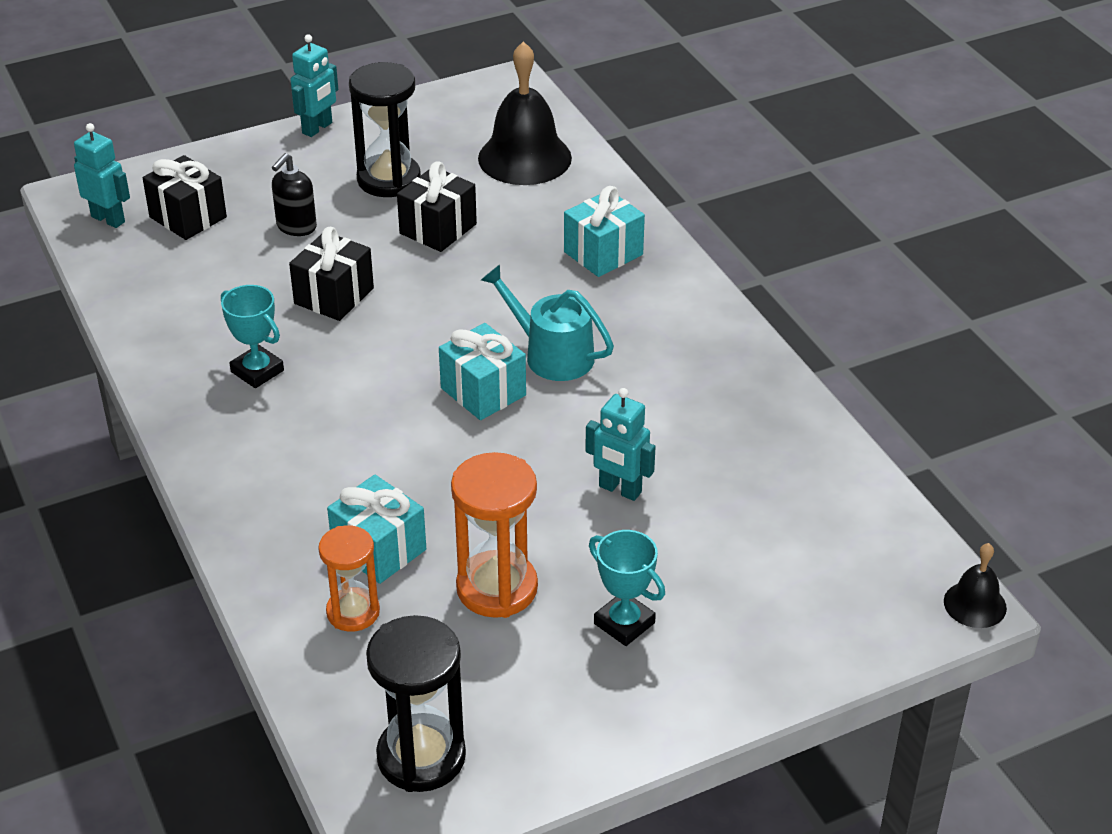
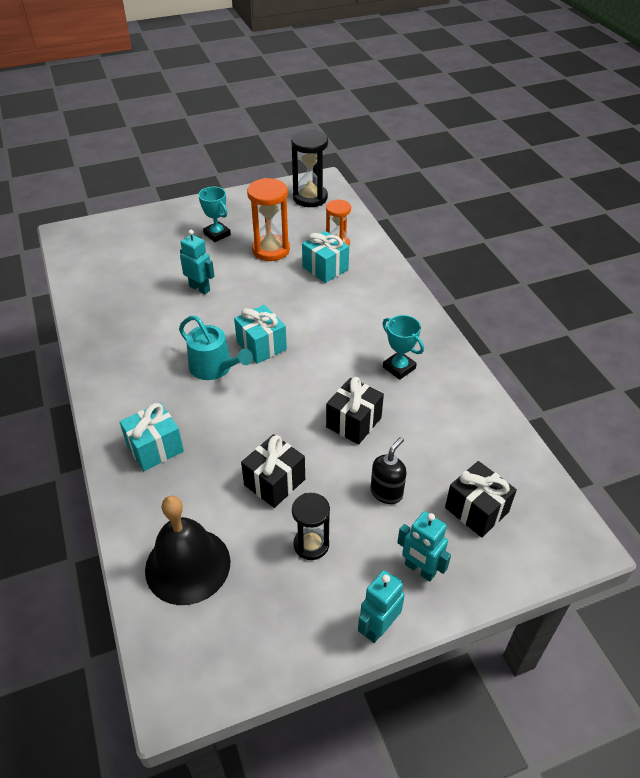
camera: 175 degrees left, 5 degrees up
(108, 219) = (542, 512): turquoise robot -> turquoise robot (419, 569)
(389, 179) = (311, 544): black hourglass -> black hourglass, size x0.65
(975, 604) = (59, 233): black bell -> none

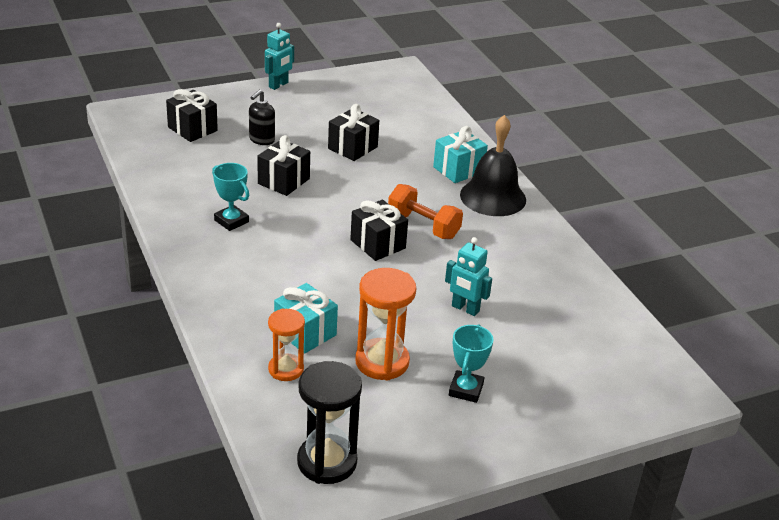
camera: 175 degrees right, 10 degrees down
(187, 565) = (410, 111): black bell -> black bell (493, 197)
(214, 367) = (423, 226): turquoise watering can -> orange dumbbell
(217, 234) = (466, 390): turquoise trophy -> turquoise trophy turned 60 degrees clockwise
(261, 346) = (378, 244): turquoise gift -> black gift
(311, 544) = (322, 117): black hourglass -> none
(419, 569) = (245, 105): turquoise robot -> none

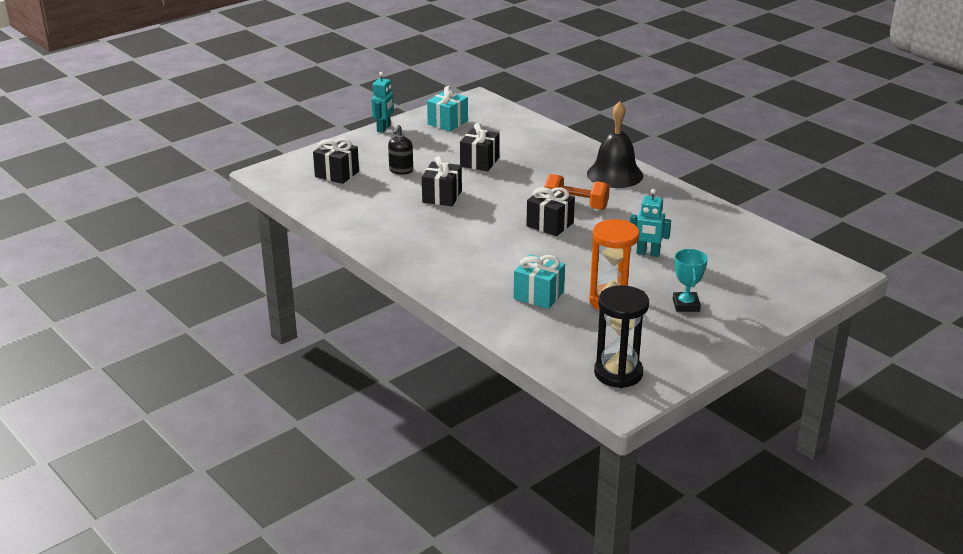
camera: 15 degrees left, 5 degrees down
(231, 221) = (421, 233): turquoise trophy -> none
(286, 369) = (542, 322): orange hourglass -> none
(458, 170) = (574, 161): turquoise gift -> turquoise gift (447, 122)

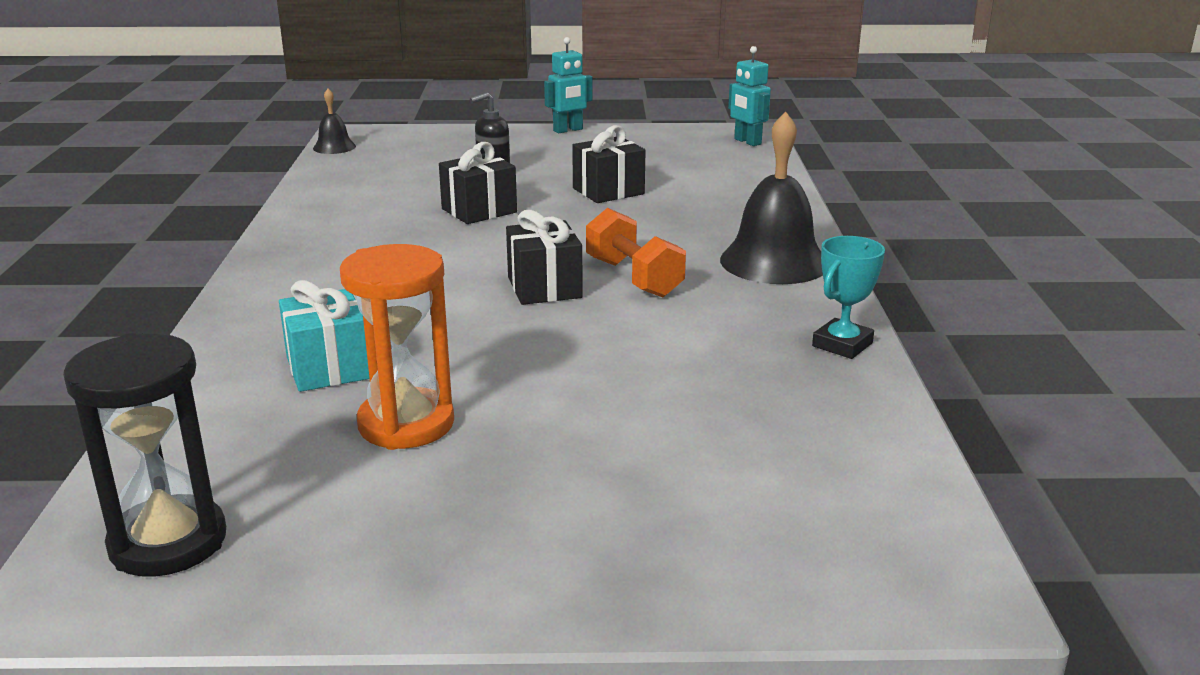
camera: 40 degrees right, 5 degrees down
(278, 186) = (334, 147): none -> black bell
(337, 174) = (417, 155): black gift -> none
(447, 122) = (657, 144): turquoise gift -> none
(648, 253) = (610, 381): turquoise robot -> turquoise robot (747, 142)
(686, 305) = (509, 489): turquoise trophy -> turquoise trophy (842, 344)

